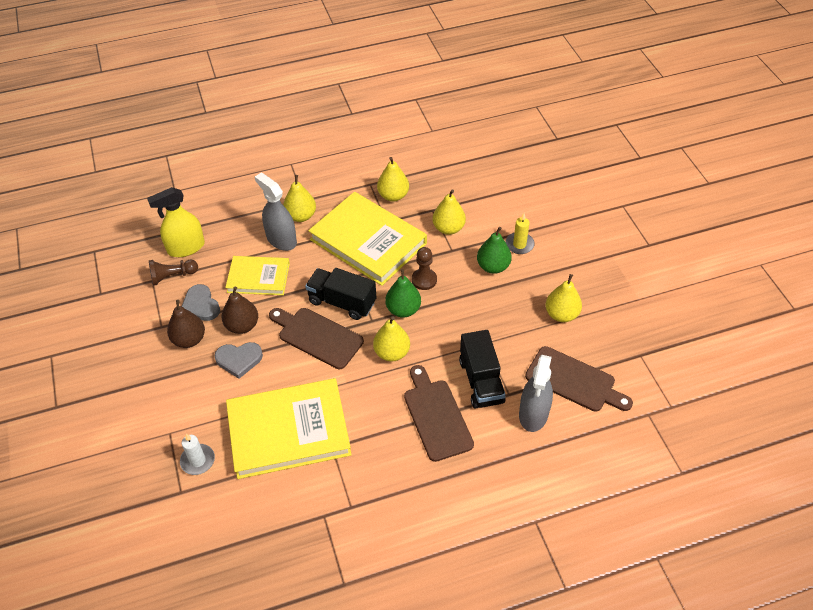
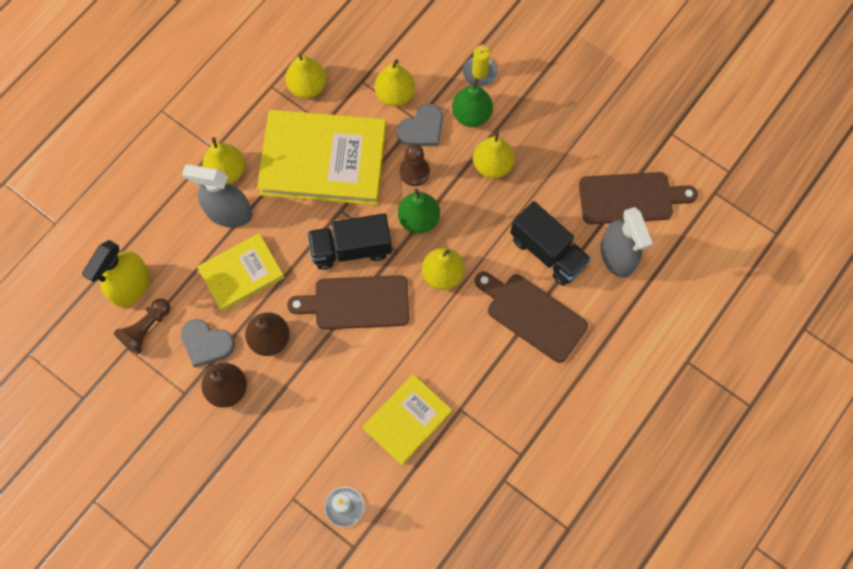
camera: 35 degrees left, 20 degrees up
(239, 360) = (298, 378): grey heart -> grey heart (422, 129)
(289, 431) = (407, 420): yellow book -> yellow book, size x0.58
(561, 314) = (573, 131): yellow pear -> yellow pear (492, 165)

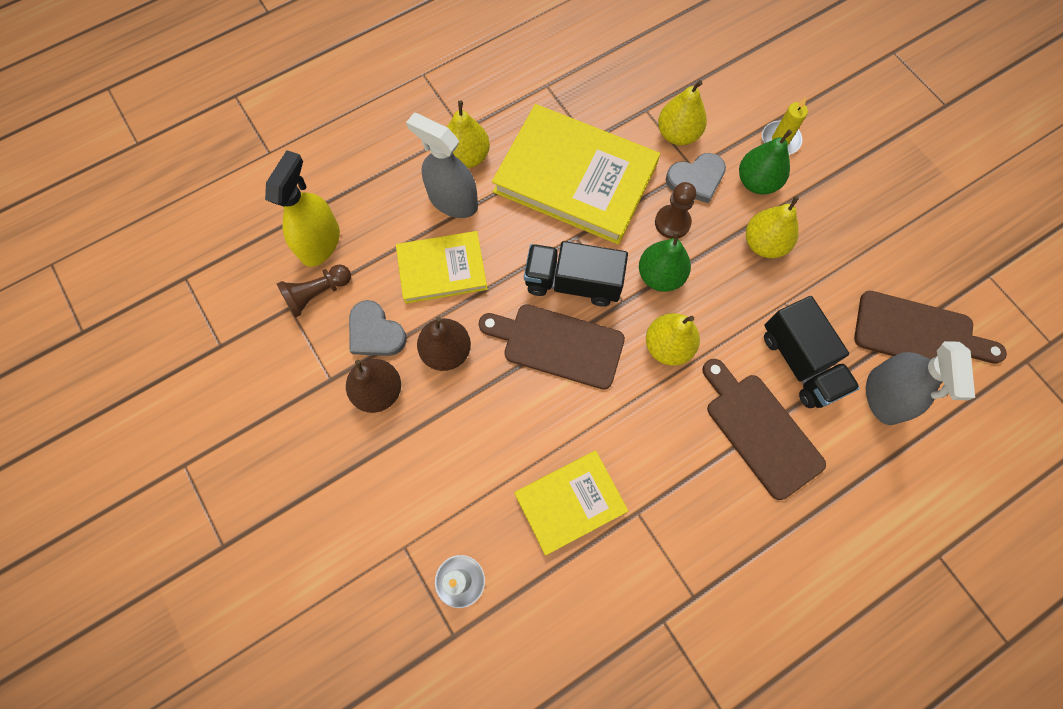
camera: 20 degrees right, 0 degrees up
(131, 286) = (320, 243): yellow spray bottle -> yellow spray bottle turned 150 degrees clockwise
(307, 87) = (585, 97): yellow pear -> none

